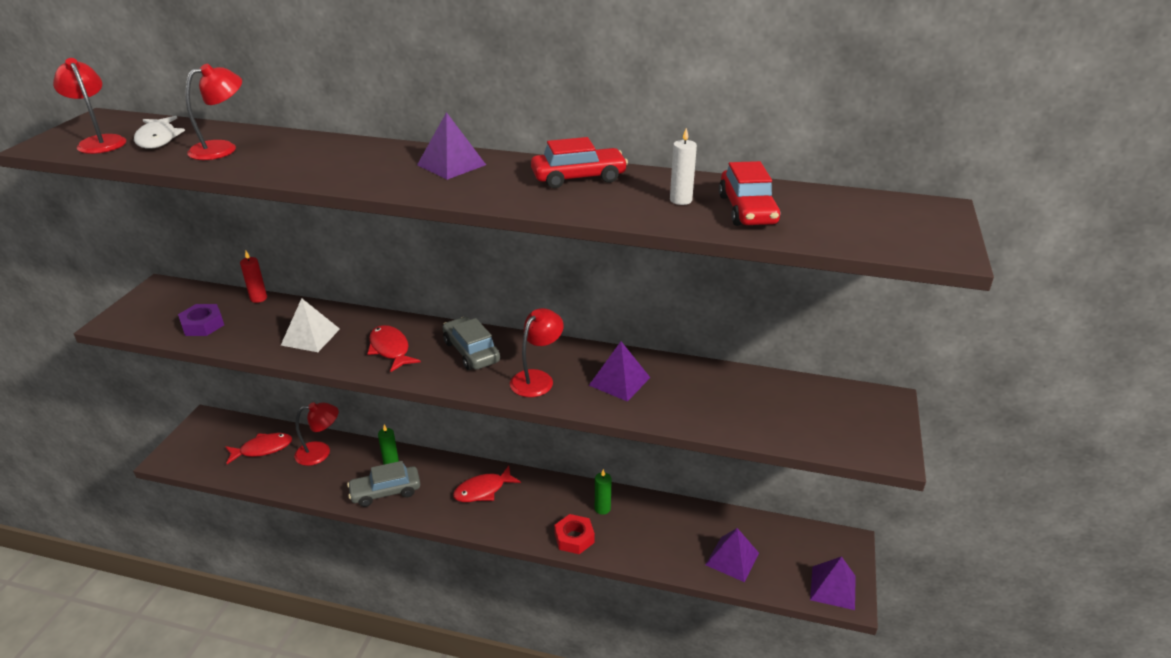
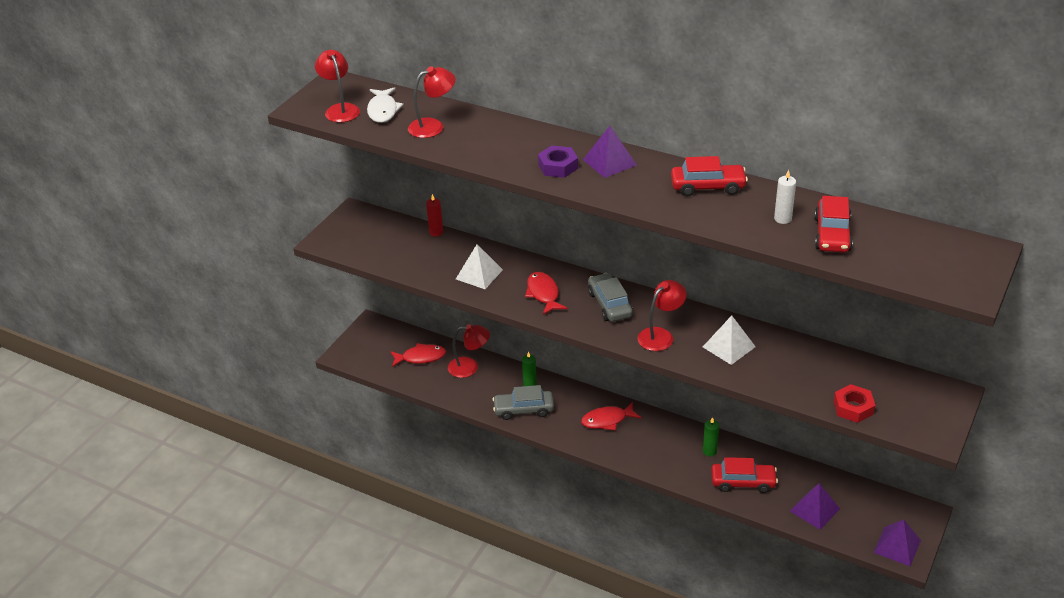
camera: 15 degrees right, 5 degrees up
(203, 325) = (393, 253): purple nut -> purple nut (558, 166)
(574, 538) = (680, 472): red nut -> red nut (853, 408)
(619, 381) = (729, 347): purple pyramid -> white pyramid
(646, 539) = (743, 482): none -> red car

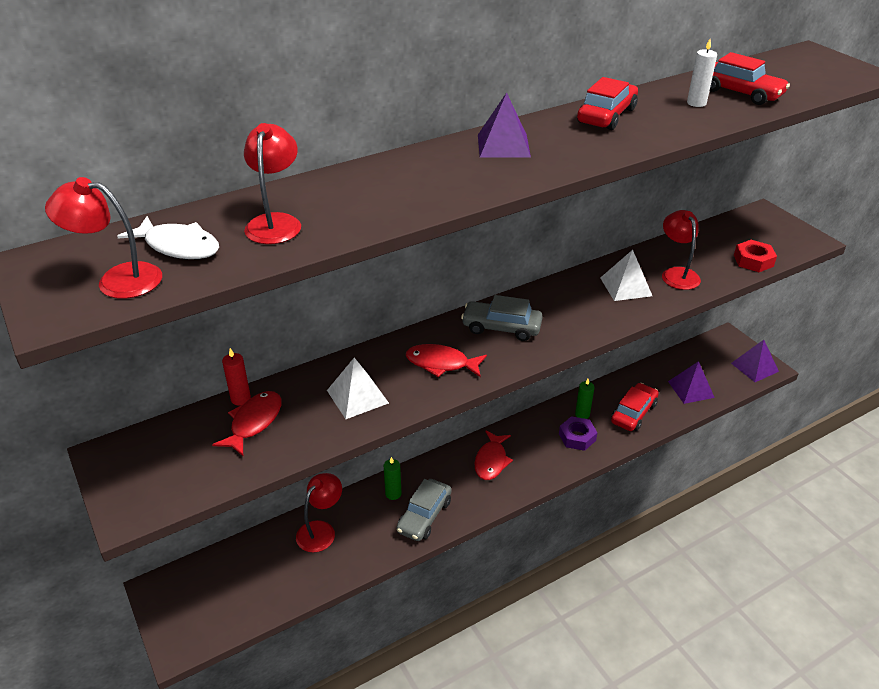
camera: 60 degrees left, 0 degrees up
(421, 357) = (262, 567): red fish -> red fish (254, 422)
(558, 166) = (476, 174): purple nut -> purple nut (577, 437)
(660, 335) = (577, 317): red lamp -> red lamp (677, 274)

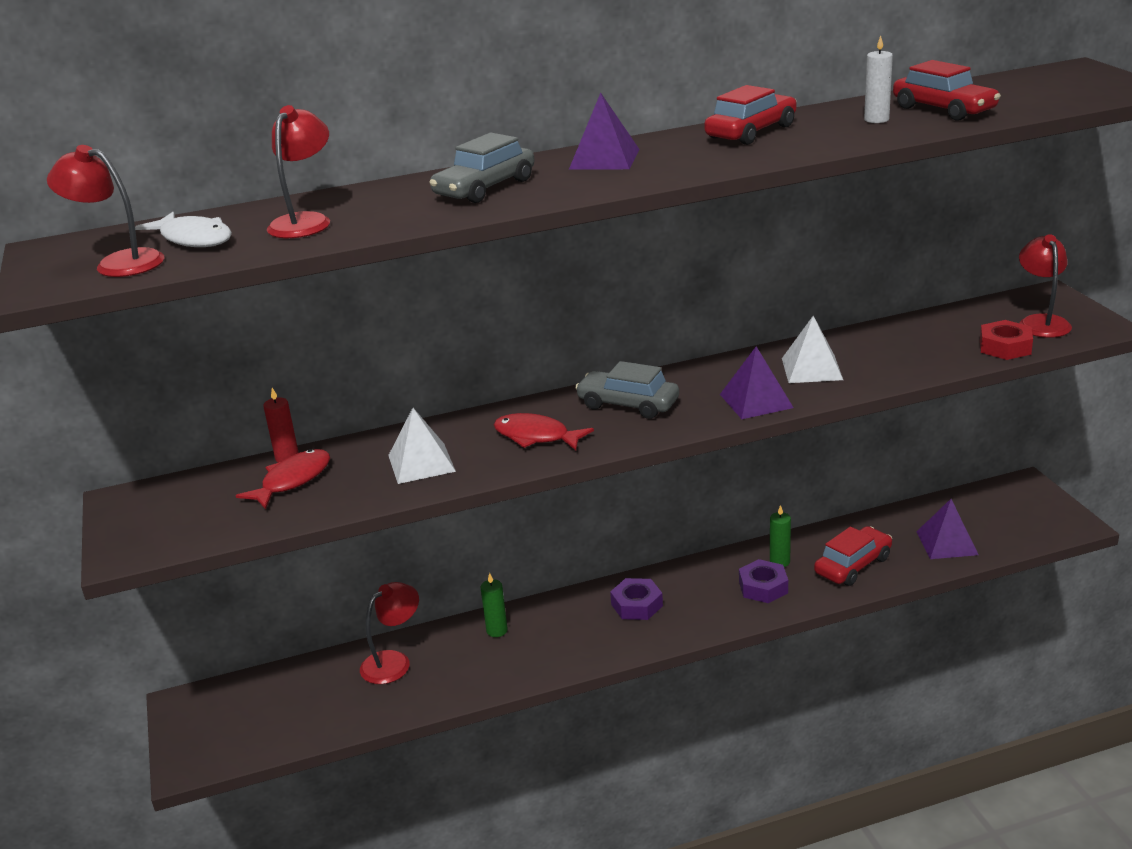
camera: 15 degrees right, 10 degrees down
(424, 516) = (528, 658): grey car -> grey car (485, 188)
(491, 461) = (637, 605): red fish -> purple nut
(677, 274) = (889, 358): red lamp -> red lamp (1041, 322)
(754, 367) = (1053, 522): purple pyramid -> purple pyramid (756, 401)

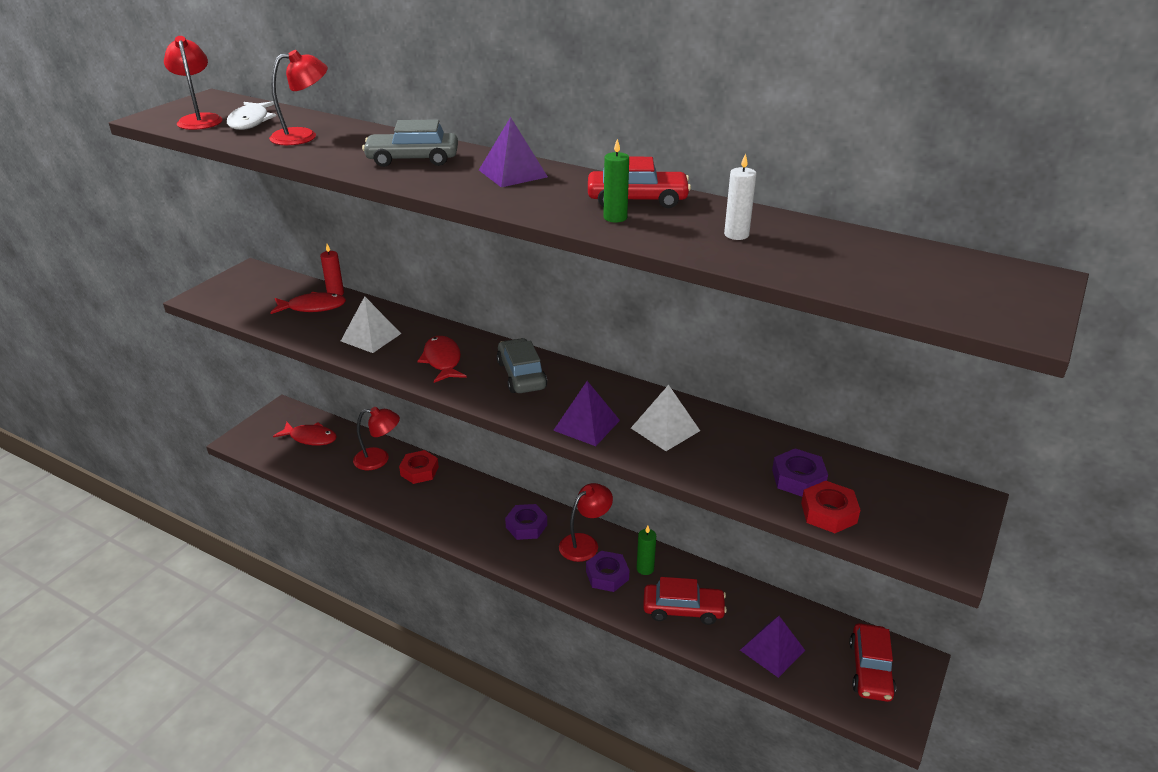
camera: 45 degrees right, 5 degrees up
(275, 700) = (310, 438): none -> red fish
(456, 640) = (419, 471): none -> red nut
(497, 631) = (443, 482): green candle -> green candle (615, 217)
(943, 109) = (806, 253): red car -> red car (870, 670)
(950, 342) = (798, 479): none -> purple nut
(1041, 322) = (905, 516): red lamp -> red lamp (585, 543)

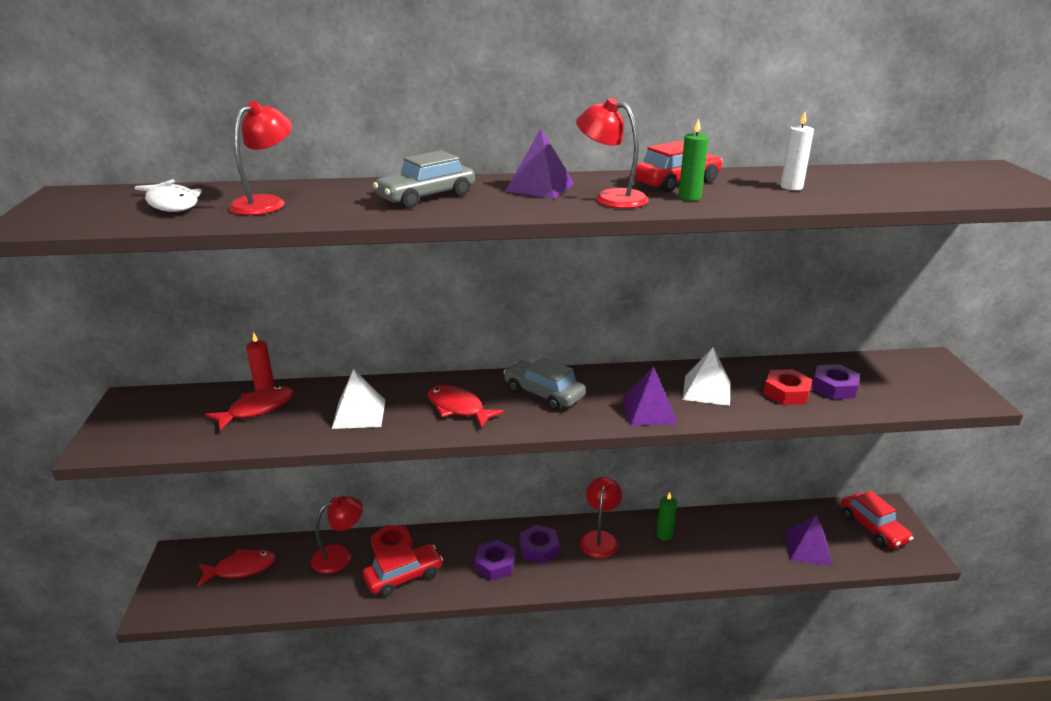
camera: 35 degrees left, 5 degrees down
(199, 119) = (98, 214): red lamp -> red lamp (611, 198)
(607, 575) = (644, 555): purple nut -> purple nut (495, 564)
(683, 610) = (723, 551): red car -> red car (404, 576)
(828, 513) = (882, 401): red nut -> red nut (786, 393)

